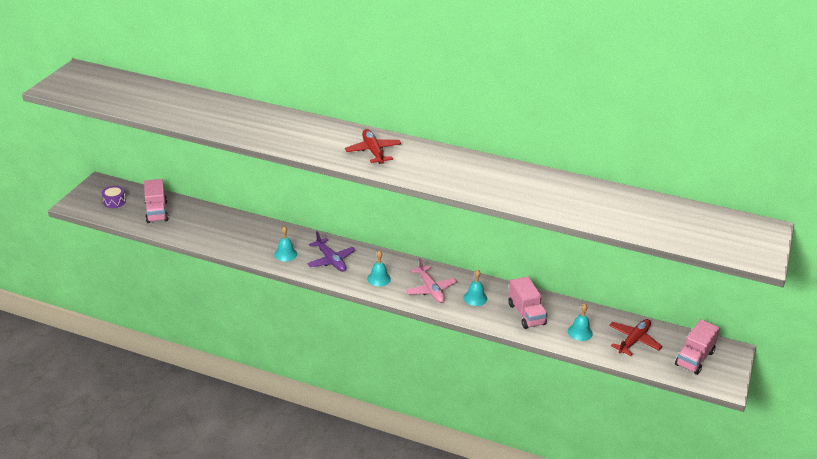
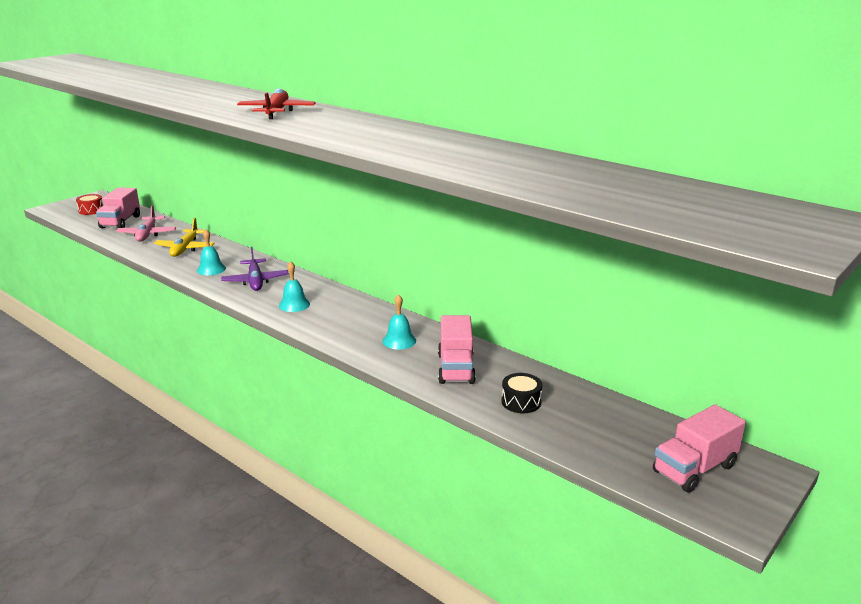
camera: 20 degrees right, 10 degrees down
(114, 201) = (91, 210): purple drum -> red drum
(244, 234) = (185, 248): none -> yellow plane
(430, 289) = (348, 324): pink plane -> pink plane (147, 234)
(580, 332) = (521, 402): turquoise bell -> black drum
(633, 340) = (601, 426): red plane -> none

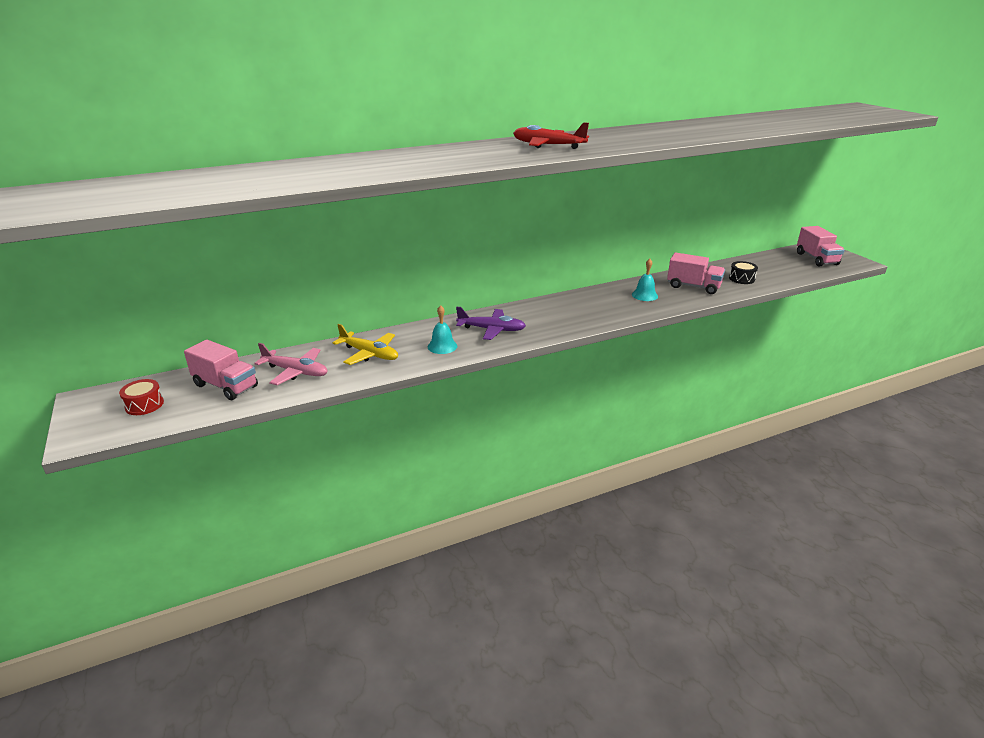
camera: 65 degrees left, 5 degrees up
(294, 304) = (556, 320): turquoise bell -> none

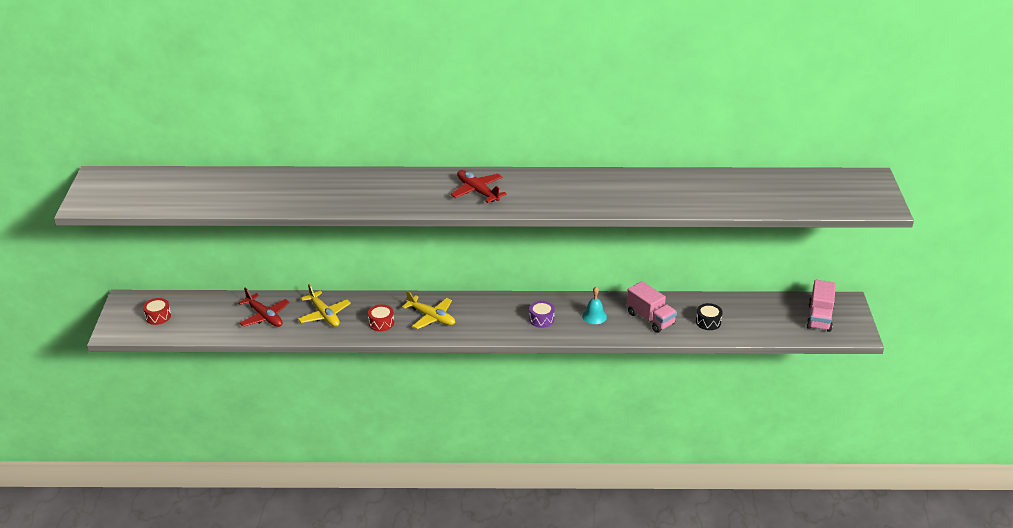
camera: 25 degrees right, 5 degrees up
(226, 386) = (213, 315): pink truck -> none
(296, 372) = (264, 316): pink plane -> red plane
(442, 346) = (381, 323): turquoise bell -> red drum
(491, 329) = (431, 317): purple plane -> yellow plane
(601, 307) = (541, 319): none -> purple drum

